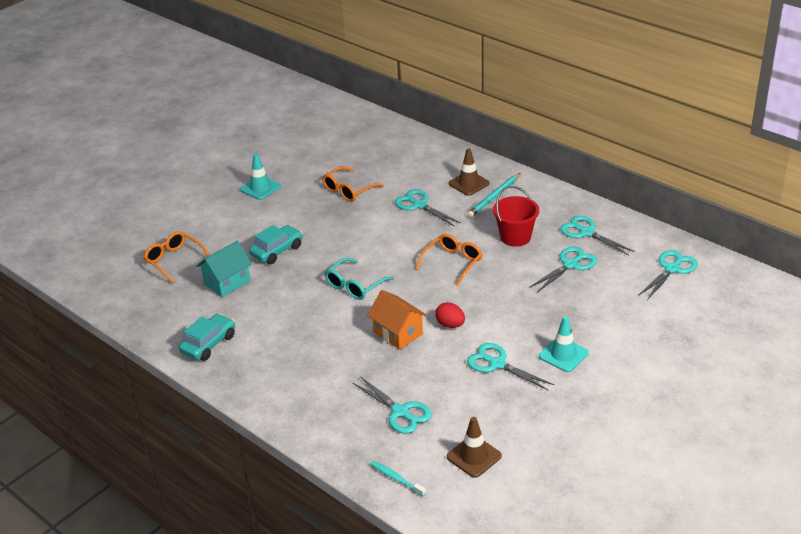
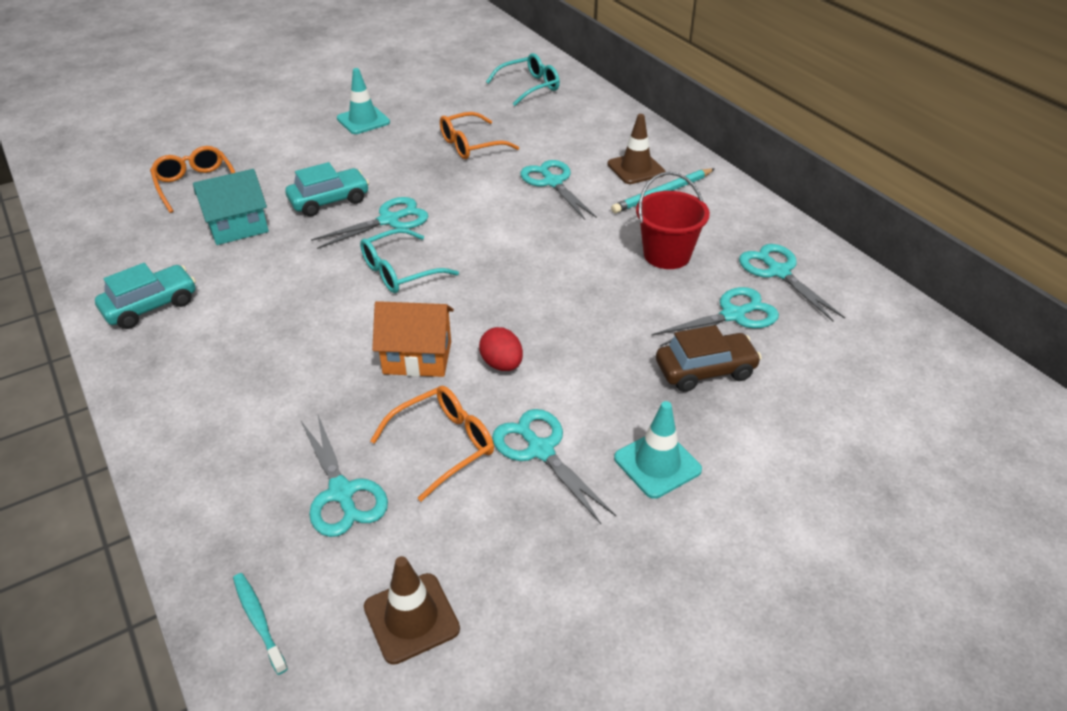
camera: 15 degrees right, 5 degrees up
(364, 137) = (529, 87): none -> turquoise glasses
(398, 333) = (417, 357): orange house -> orange house turned 60 degrees counterclockwise
(452, 263) = (556, 271): orange glasses -> orange glasses (443, 445)
(568, 300) = (705, 370): none -> brown car
(672, 269) = (898, 361): turquoise scissors -> turquoise scissors (389, 220)

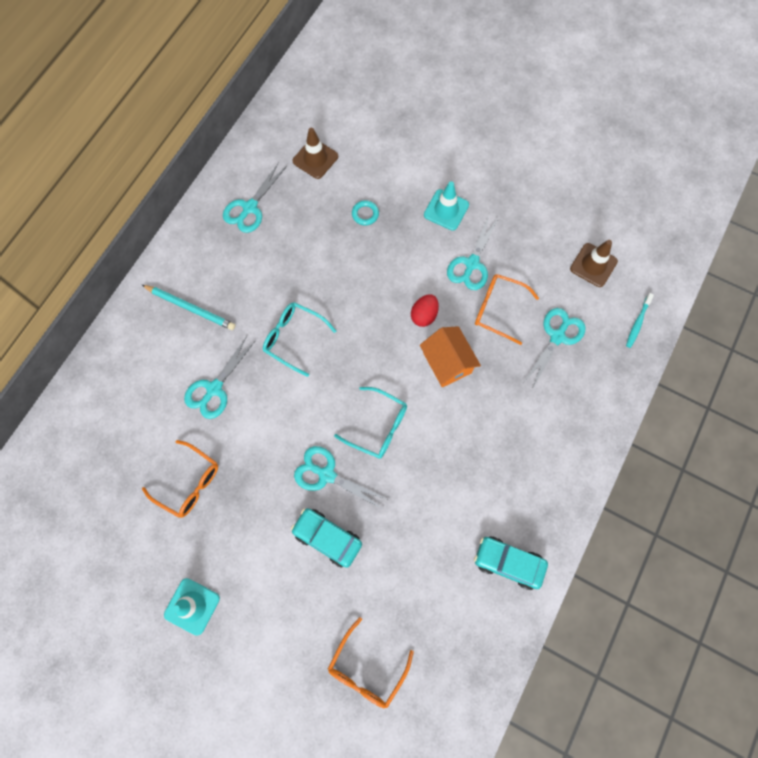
camera: 120 degrees left, 30 degrees up
(238, 227) = (397, 580): turquoise house -> none
(529, 87) = (57, 495): turquoise glasses -> turquoise glasses (293, 338)
(636, 169) = (164, 340): brown traffic cone -> brown traffic cone (315, 159)
(666, 255) = (266, 275): red bucket -> none
(705, 370) = (365, 214): brown car -> turquoise ring
(733, 315) = (308, 217): turquoise scissors -> none

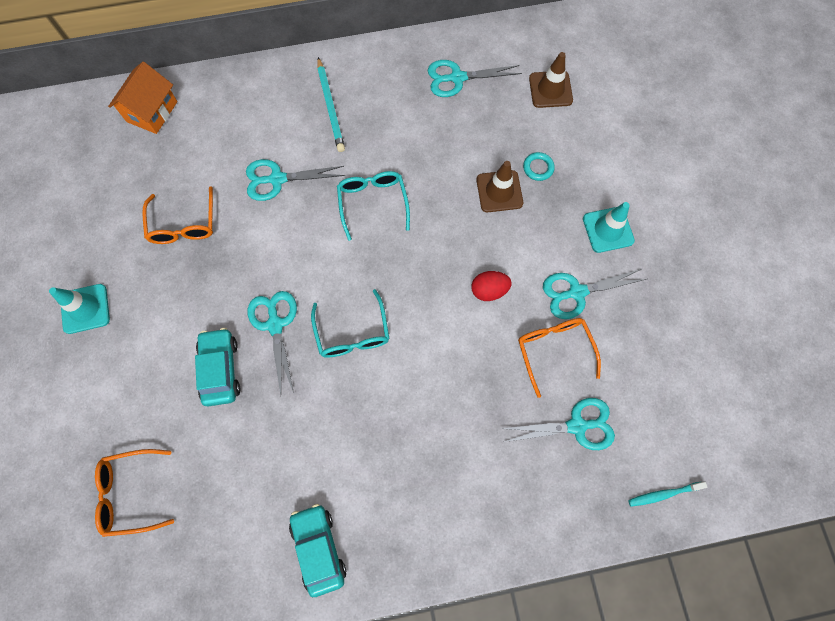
camera: 50 degrees right, 0 degrees up
(447, 363) = (462, 345): orange house -> orange house (152, 111)
(593, 265) = (682, 404): brown traffic cone -> brown traffic cone (499, 191)

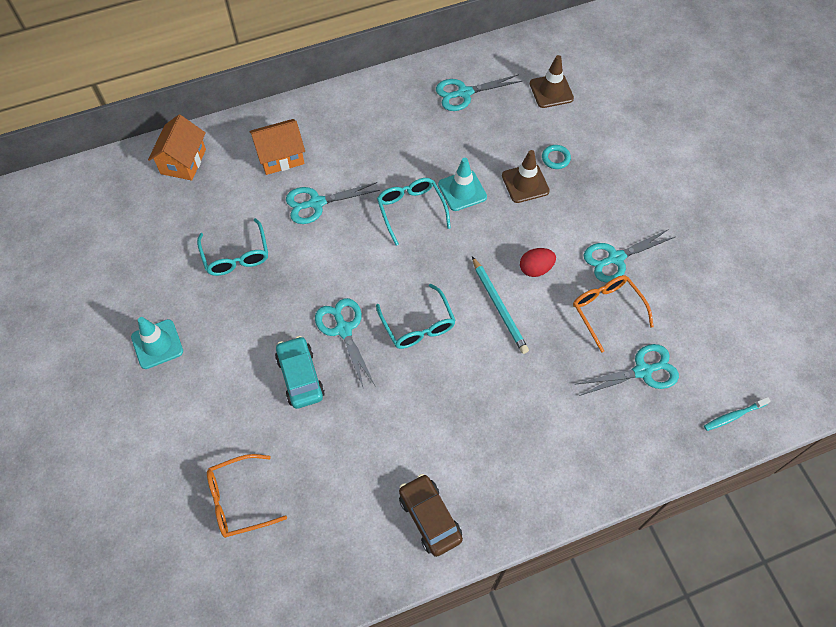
camera: 10 degrees left, 10 degrees down
(183, 224) = (236, 255): orange glasses -> turquoise glasses
(251, 121) = (280, 156): none -> orange house
(318, 548) = (430, 518): turquoise car -> brown car
(330, 107) = (352, 134): turquoise pencil -> turquoise pencil (499, 307)
(608, 230) = (631, 201): turquoise traffic cone -> turquoise traffic cone (462, 191)

